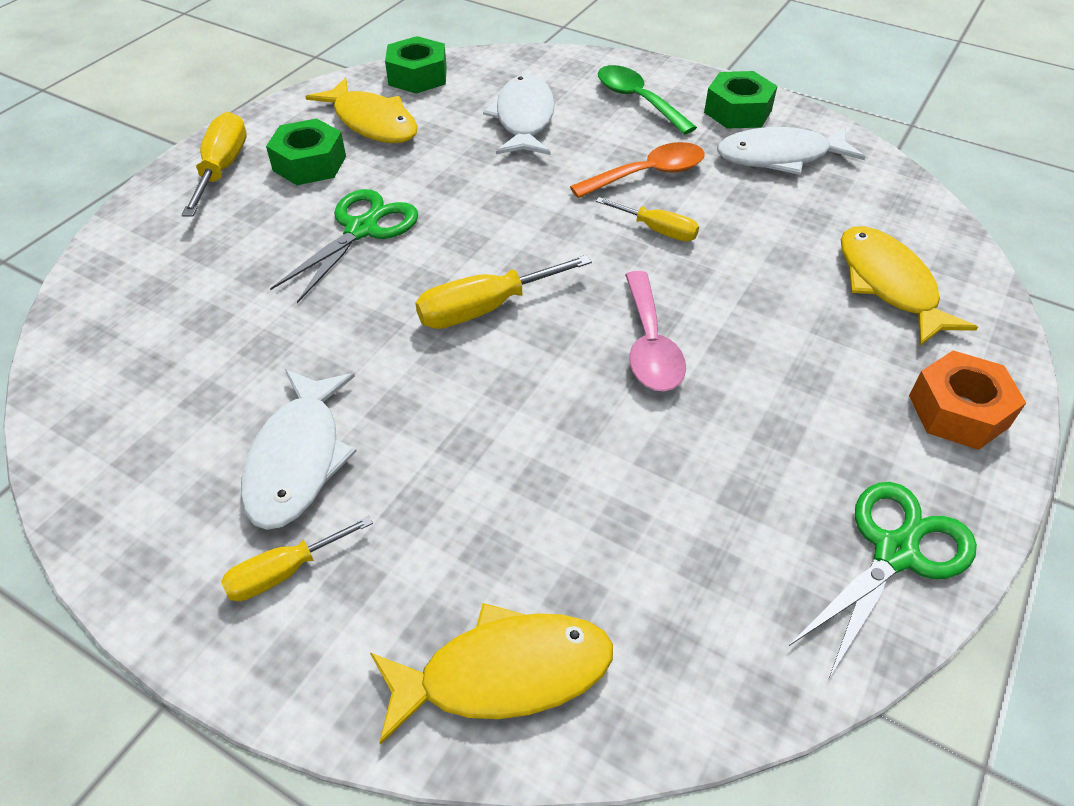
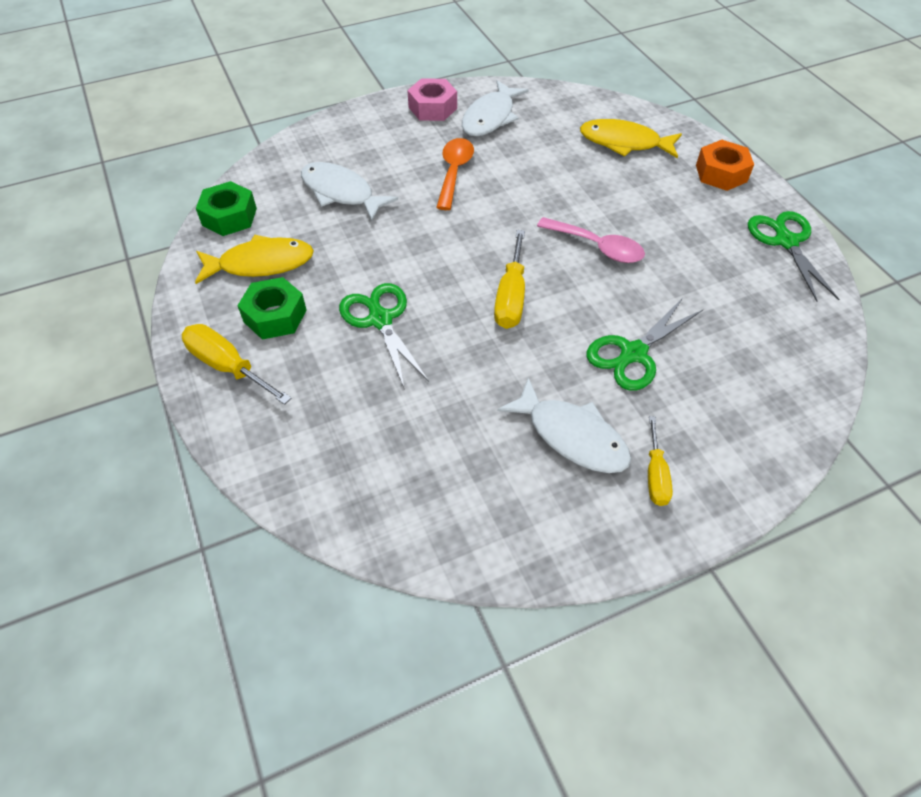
camera: 55 degrees left, 5 degrees up
(485, 461) = (633, 353): none -> green scissors
(504, 673) = (774, 409): yellow fish -> none
(638, 100) = (377, 137): green spoon -> none
(657, 230) = (508, 195): yellow screwdriver -> none
(738, 111) = (432, 108): green nut -> pink nut

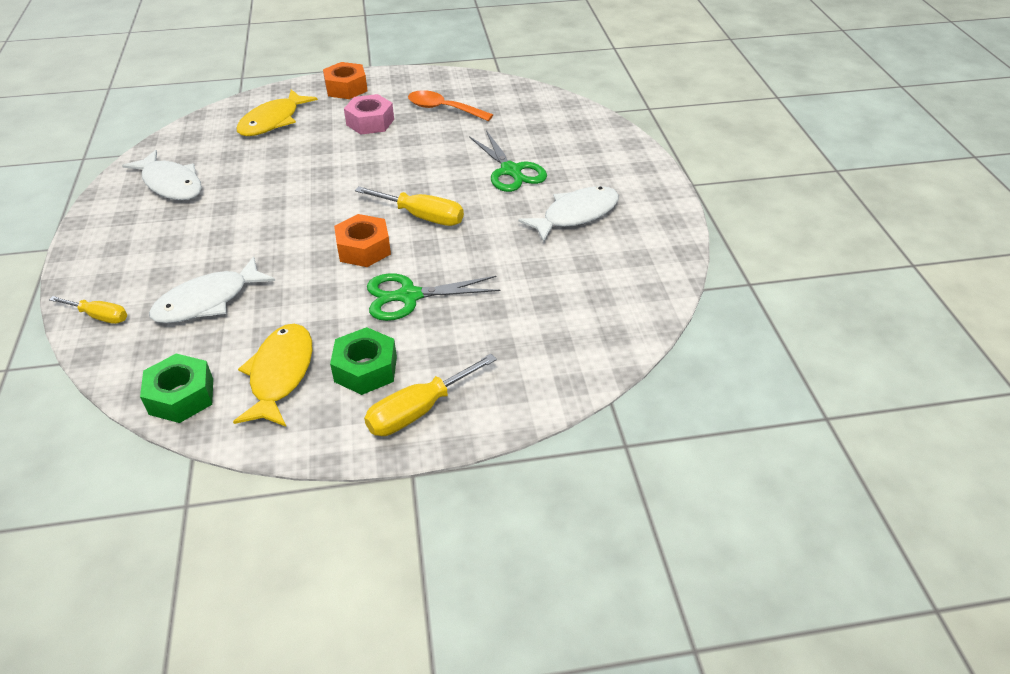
camera: 75 degrees left, 10 degrees down
(432, 108) = (119, 217): pink nut -> pink nut (370, 122)
(442, 267) = (364, 249): none -> orange nut
(454, 172) = (236, 220): orange spoon -> orange spoon (443, 109)
(597, 247) = (390, 162): pink spoon -> none
(655, 475) = (620, 186): yellow screwdriver -> yellow screwdriver (99, 316)
(786, 241) = (436, 83): green scissors -> none

